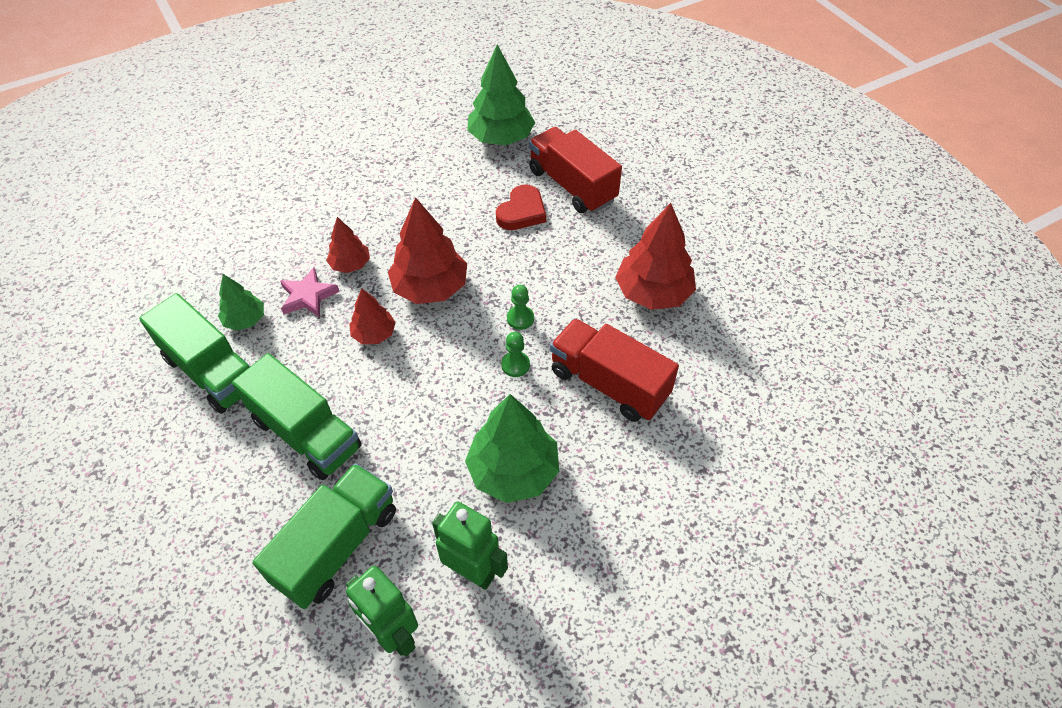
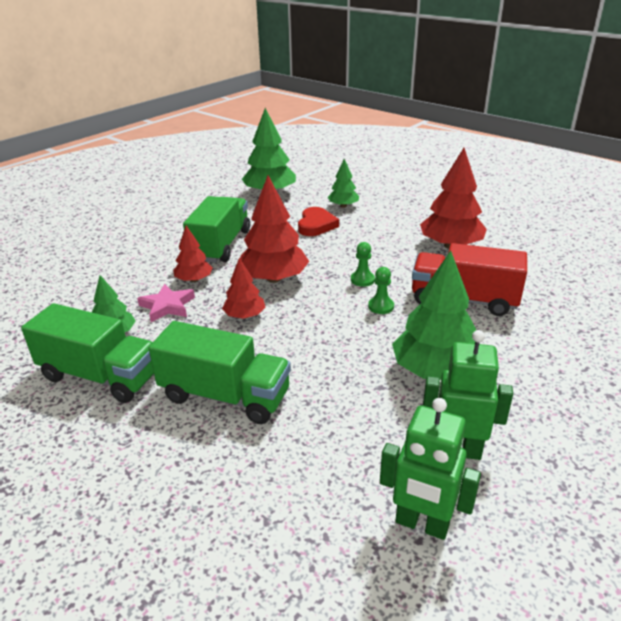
camera: 20 degrees left, 20 degrees down
(337, 546) = (313, 471): green truck -> green truck (221, 245)
(572, 186) = (343, 206): red truck -> green tree

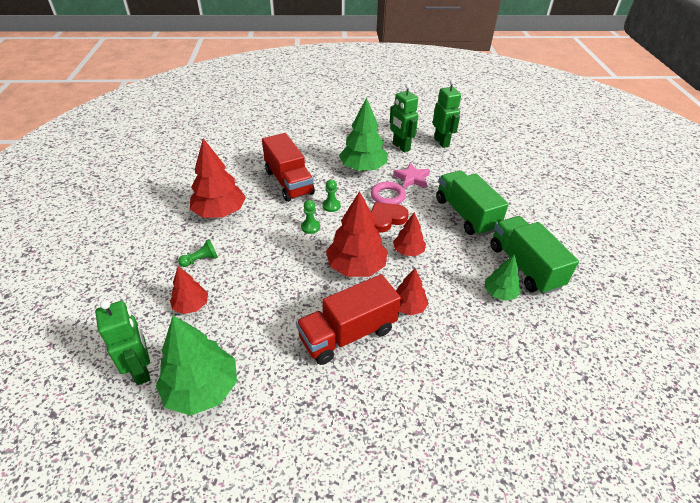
camera: 135 degrees left, 10 degrees up
(167, 306) = (448, 293): pink star -> pink star (412, 178)
(221, 245) = (348, 334): green truck -> red truck
(313, 183) = (141, 370): none -> green robot
(316, 225) = (250, 298): red heart -> red heart (386, 219)
(343, 206) = (191, 305): green tree -> red tree
(346, 355) = (388, 196): none -> pink ring
(389, 221) = (201, 260): none -> green pawn

